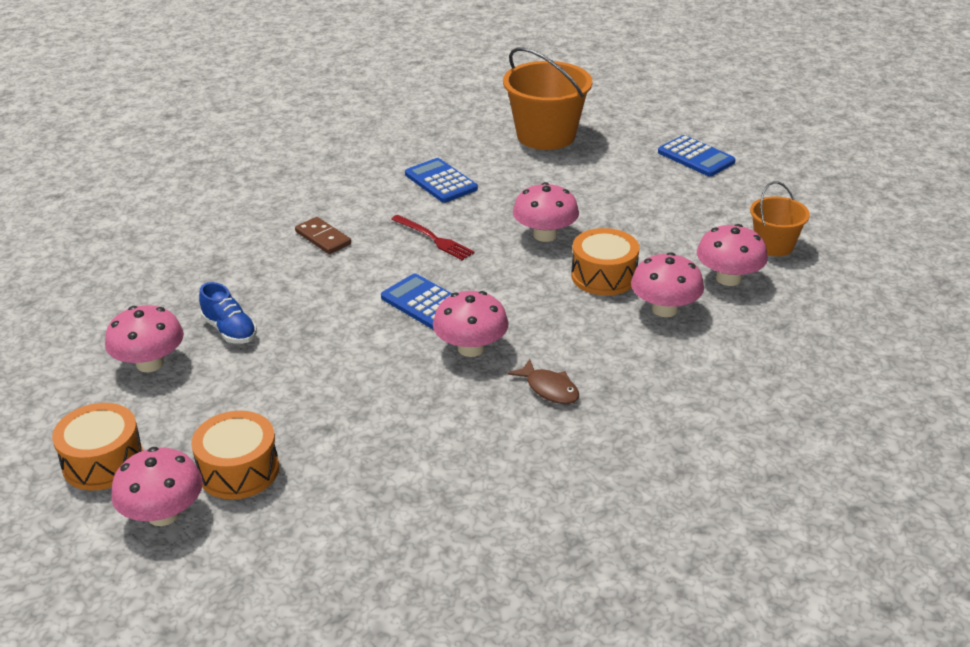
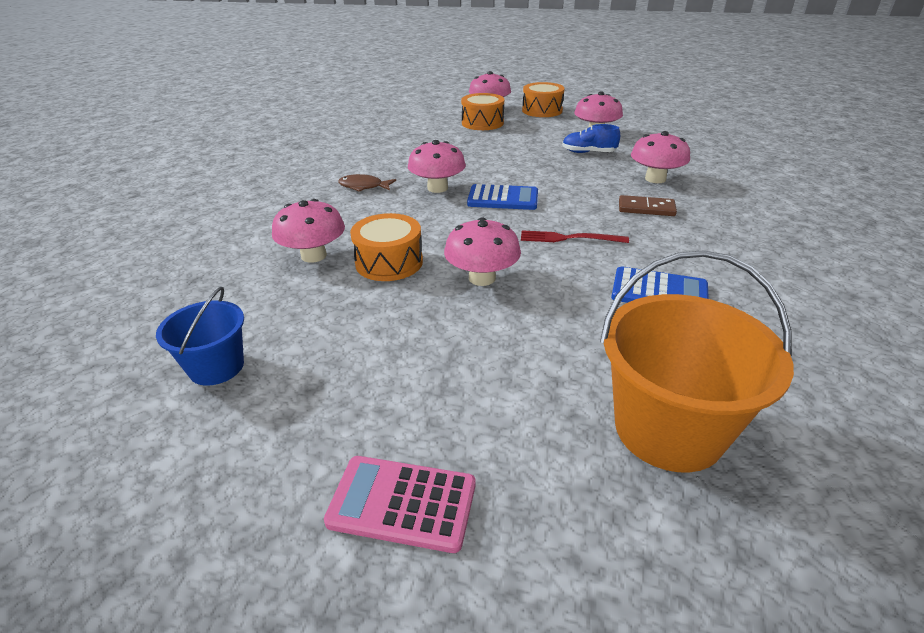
camera: 145 degrees right, 0 degrees up
(696, 157) = (402, 503): blue calculator -> pink calculator
(728, 278) = (263, 304): pink mushroom -> pink mushroom (655, 179)
(774, 245) = (216, 367): orange bucket -> blue bucket

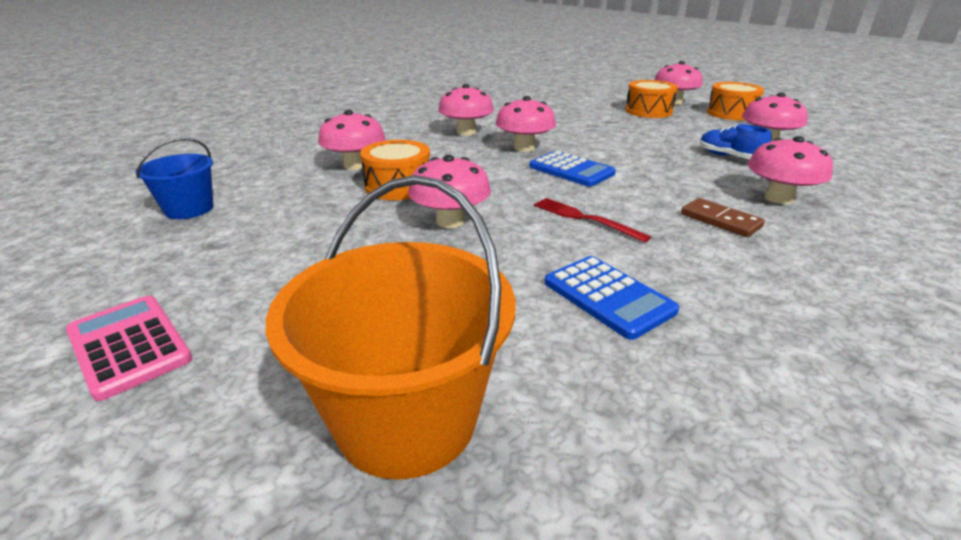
camera: 35 degrees right, 5 degrees down
(364, 186) = (466, 132): brown fish -> pink mushroom

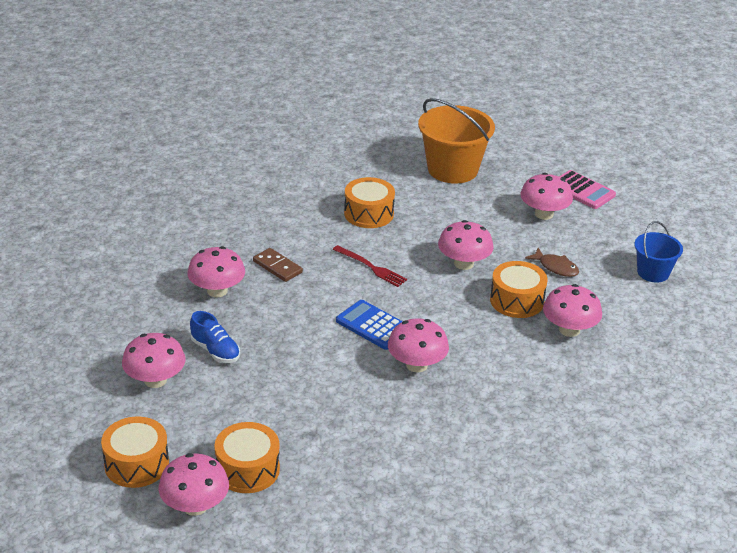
camera: 175 degrees right, 5 degrees up
(320, 216) = (555, 267): none -> brown fish
(466, 132) = (484, 399): pink mushroom -> pink mushroom (544, 214)
(608, 297) = (369, 214): blue calculator -> orange drum

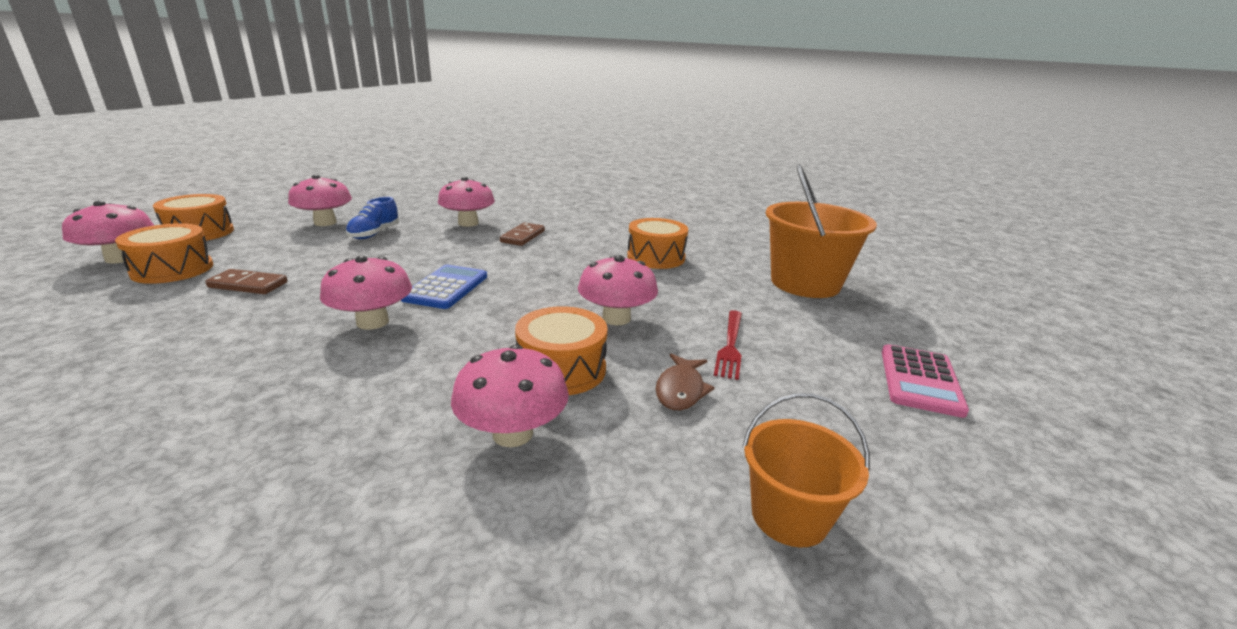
camera: 65 degrees right, 10 degrees down
(311, 424) = (248, 285): none -> brown domino
(371, 267) = (558, 271): red fork -> red fork (730, 345)
(544, 214) = (806, 357): pink mushroom -> none
(653, 272) = (789, 516): blue bucket -> orange bucket

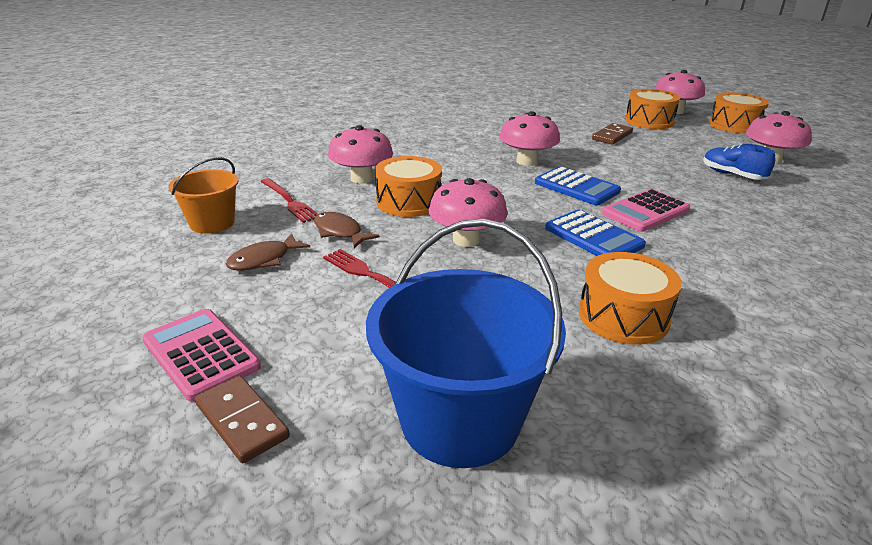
camera: 120 degrees right, 5 degrees up
(468, 223) = (781, 221): pink mushroom -> none
(486, 259) = (645, 212): none -> pink calculator
(522, 236) = (725, 243): brown domino -> brown domino (242, 421)
(555, 272) = (593, 237): none -> blue calculator
(650, 471) = (289, 201): none -> red fork
(790, 415) = (264, 260): none -> brown fish
(805, 283) = (460, 420): orange bucket -> blue bucket

